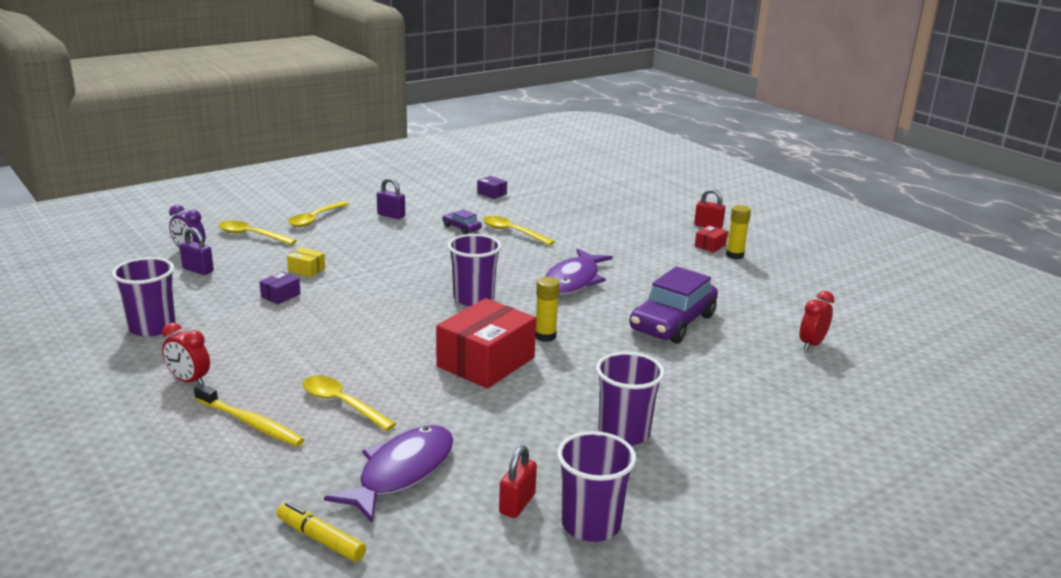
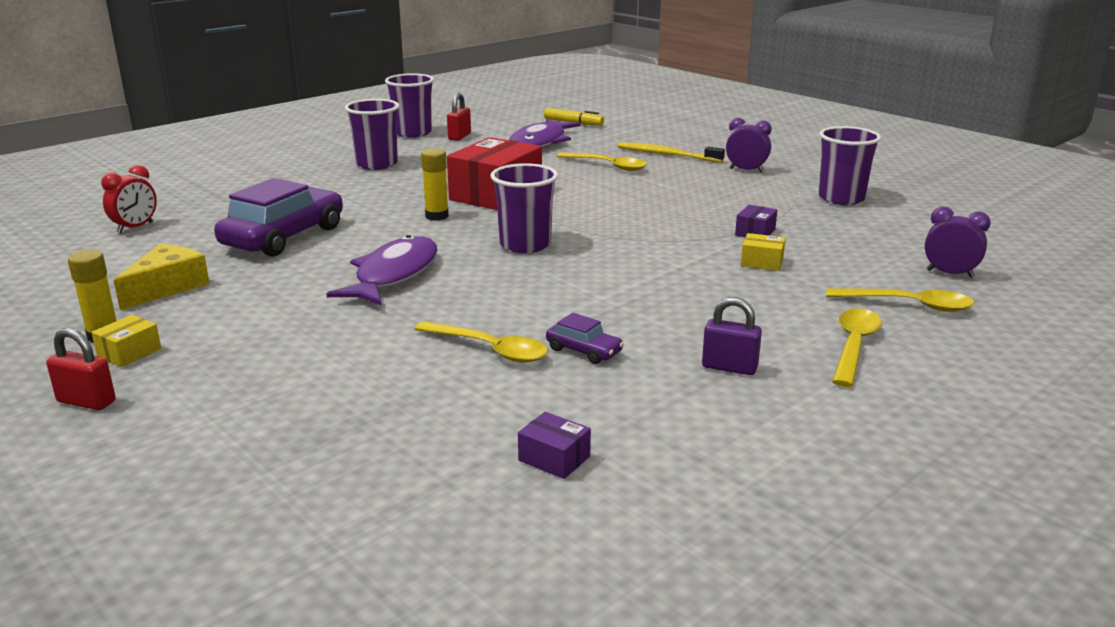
camera: 175 degrees right, 0 degrees up
(189, 381) = (746, 170): red clock -> purple clock
(198, 270) = (894, 251): purple padlock -> none
(710, 245) = (129, 352): red box -> yellow box
(727, 283) = (167, 287): none -> yellow cheese

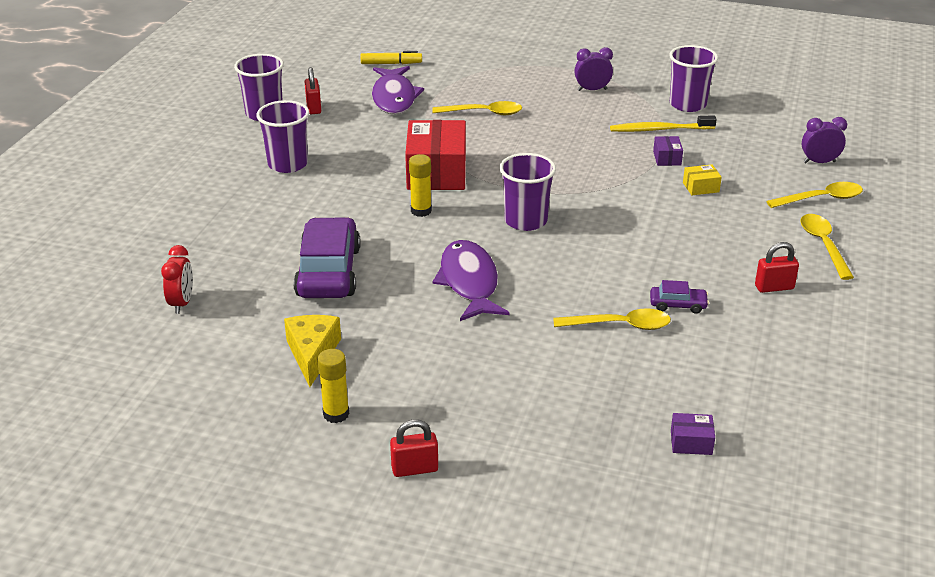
camera: 30 degrees left, 10 degrees up
(129, 352) = (379, 420): yellow box -> none
(554, 458) = (753, 391): purple box -> purple box (691, 442)
(667, 155) = (514, 86): yellow toothbrush -> yellow toothbrush (659, 129)
(729, 367) = (774, 287): purple padlock -> red padlock

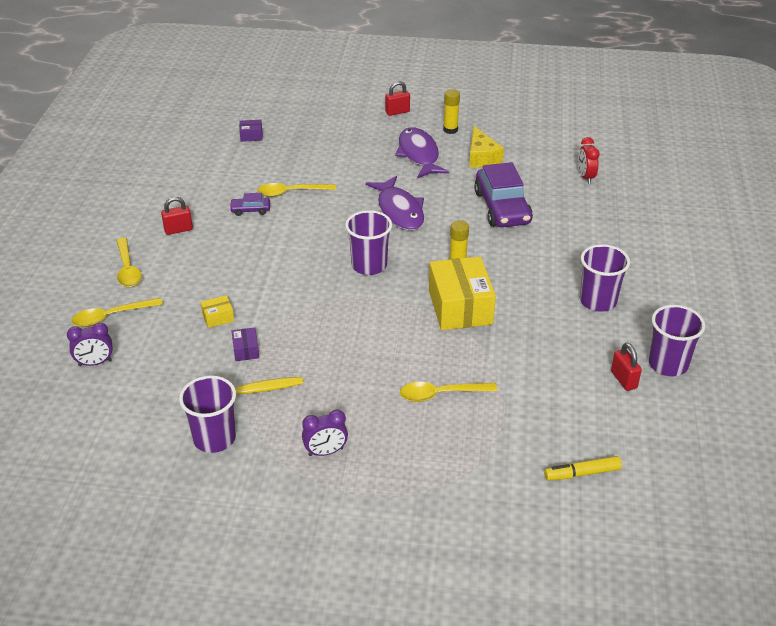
camera: 170 degrees right, 5 degrees up
(394, 98) = (547, 407): purple fish -> purple fish (419, 154)
(436, 172) = (460, 307): red box -> yellow box

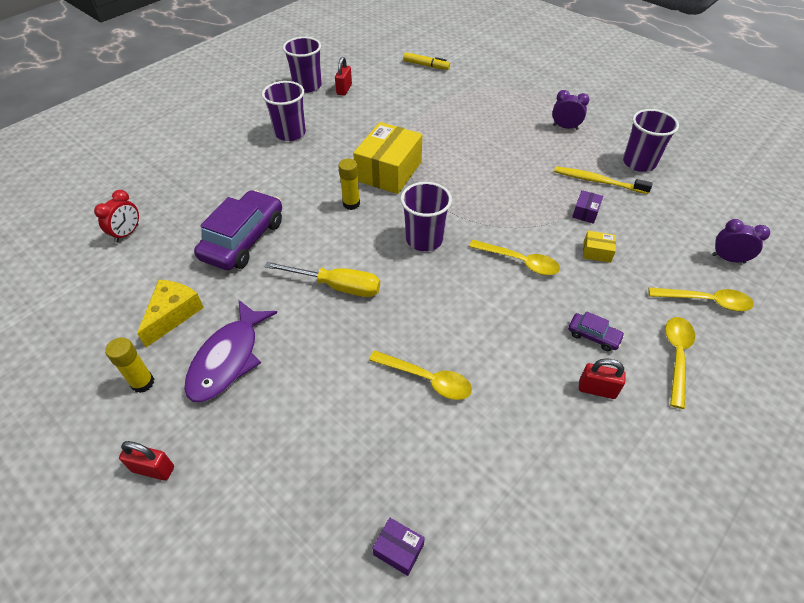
camera: 145 degrees left, 10 degrees up
(250, 210) = (493, 376): purple car -> purple car (593, 336)
(399, 211) = (337, 286): purple fish -> yellow screwdriver
(441, 394) = (463, 126): yellow spoon -> yellow spoon (519, 262)

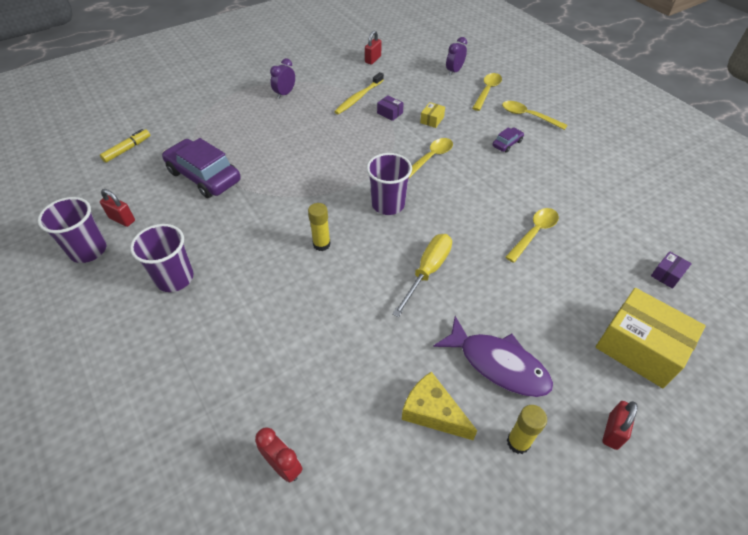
camera: 75 degrees left, 0 degrees up
(243, 239) = (340, 339): purple car -> purple car (204, 176)
(389, 171) = (286, 209): yellow box -> yellow box (639, 348)
(597, 389) = (549, 155): red padlock -> red padlock (373, 59)
(639, 163) = (347, 74): purple cup -> none

